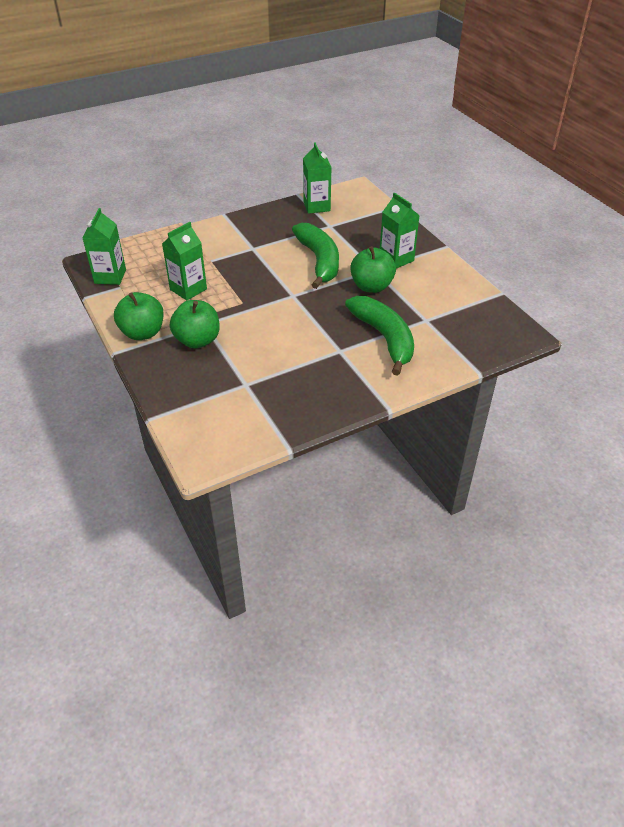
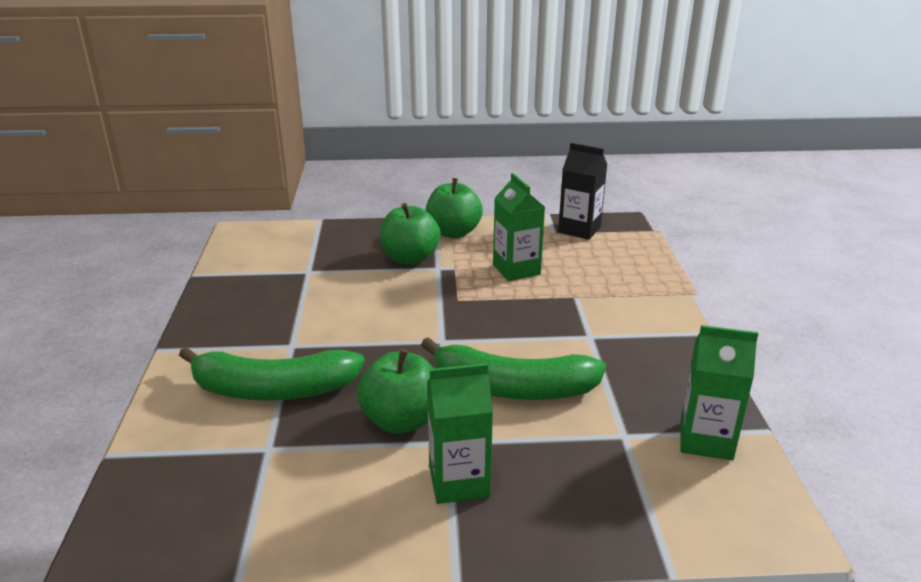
camera: 115 degrees right, 15 degrees down
(110, 276) = (579, 229): green carton -> black carton

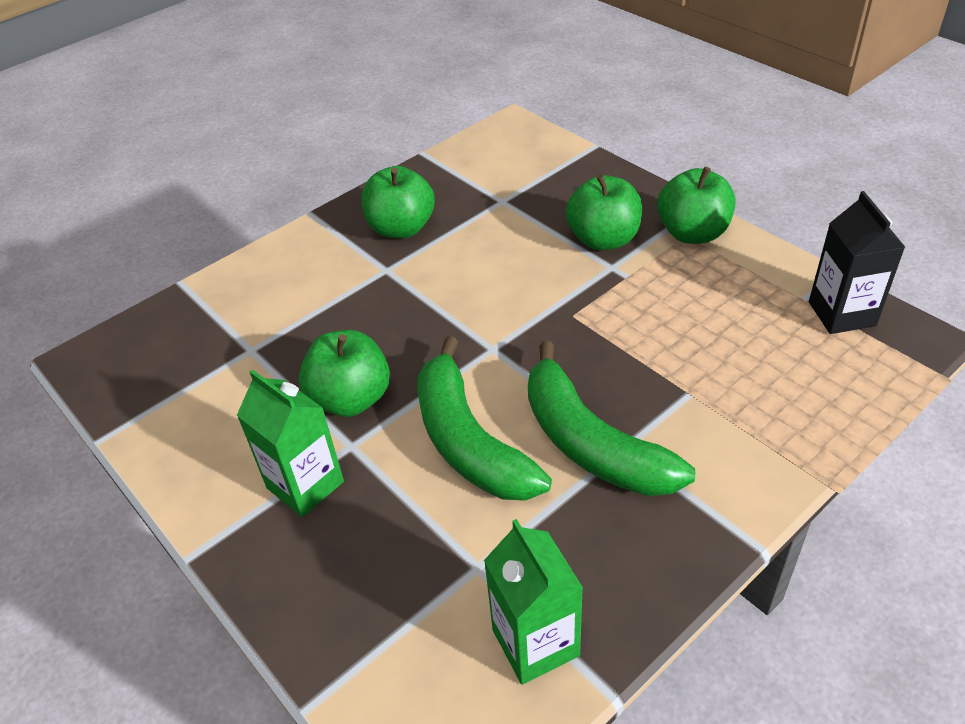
camera: 55 degrees right, 15 degrees up
(260, 319) = (401, 228): none -> green apple
(273, 389) = (319, 302): green banana -> green banana (591, 443)
(516, 269) = (682, 319): green carton -> none

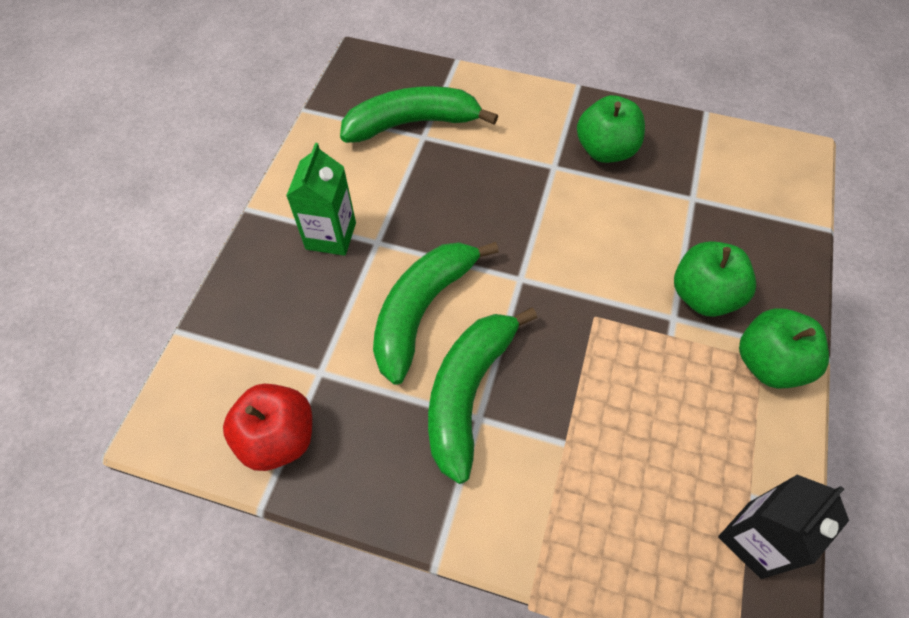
camera: 55 degrees right, 15 degrees up
(224, 351) = (412, 123): none -> green banana
(351, 399) = (416, 218): green apple -> none
(535, 642) = (278, 438): green carton -> red apple

